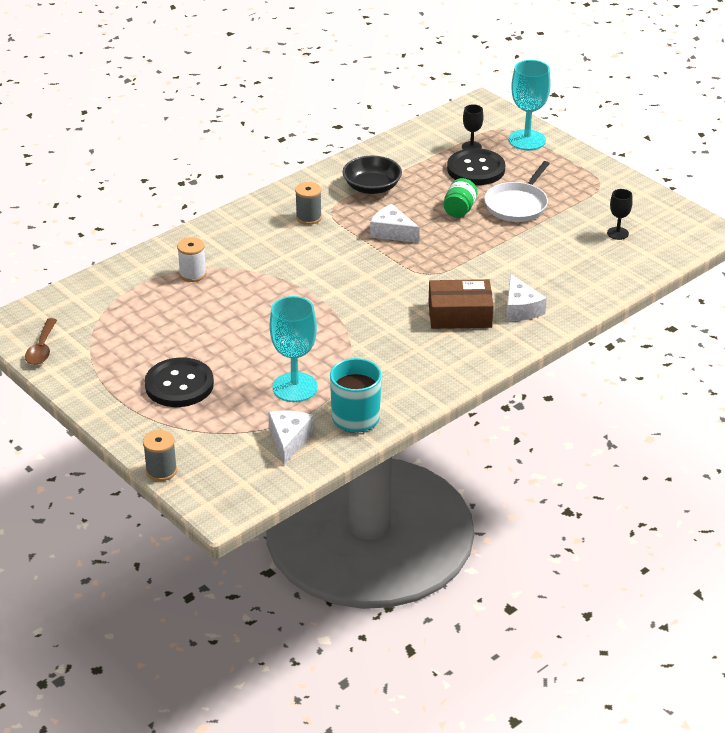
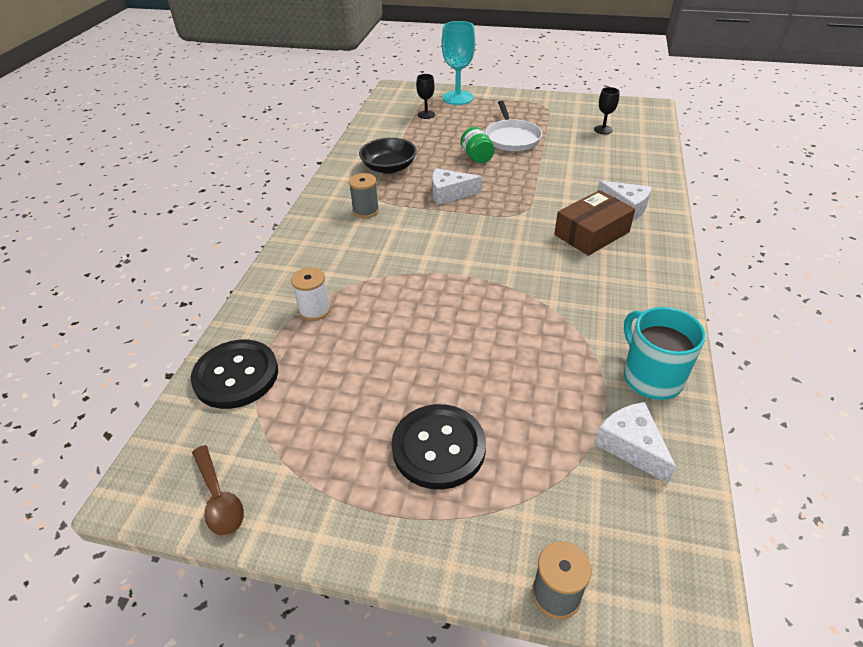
camera: 35 degrees left, 5 degrees up
(295, 387) = (556, 378): turquoise goblet -> none
(476, 169) = (449, 127): black button -> black button (236, 375)

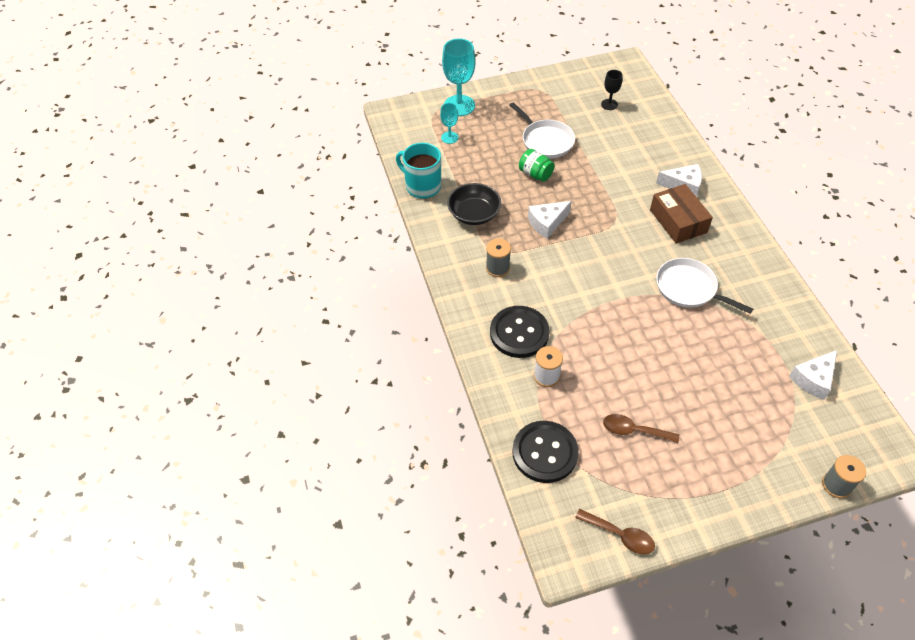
camera: 30 degrees left, 10 degrees up
(350, 398) = (634, 430): none -> brown spoon
(426, 115) = (449, 137): black goblet -> turquoise goblet
(438, 447) = (714, 435): black button -> black button (519, 333)
(548, 293) = (688, 288): none -> white pan
(592, 233) = (678, 221): brown box -> brown box turned 45 degrees counterclockwise
(631, 446) = (813, 379): white cheese -> white cheese turned 75 degrees counterclockwise
(651, 377) = (793, 326): turquoise mug -> turquoise mug (422, 186)

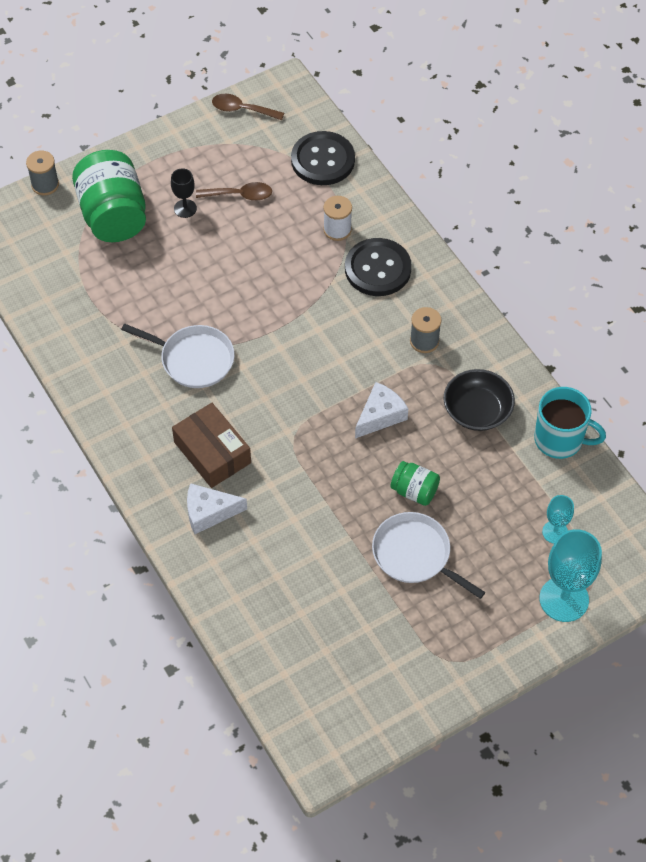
camera: 165 degrees right, 5 degrees up
(609, 104) = (334, 651): black goblet -> black goblet (185, 208)
(762, 434) = (113, 215): none -> green jar
(813, 379) = (56, 280): white cheese -> none

